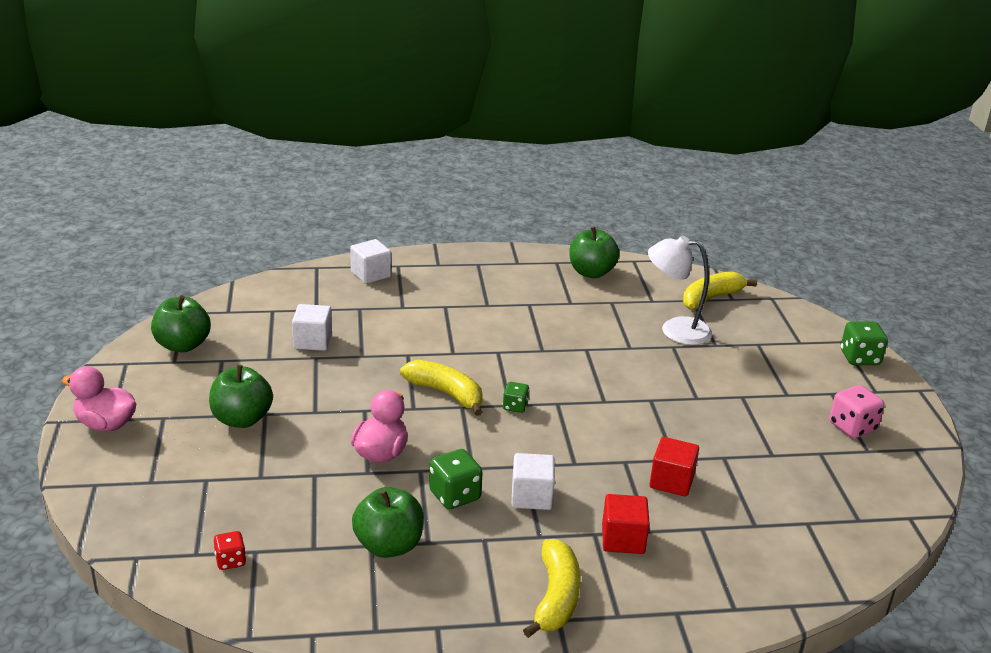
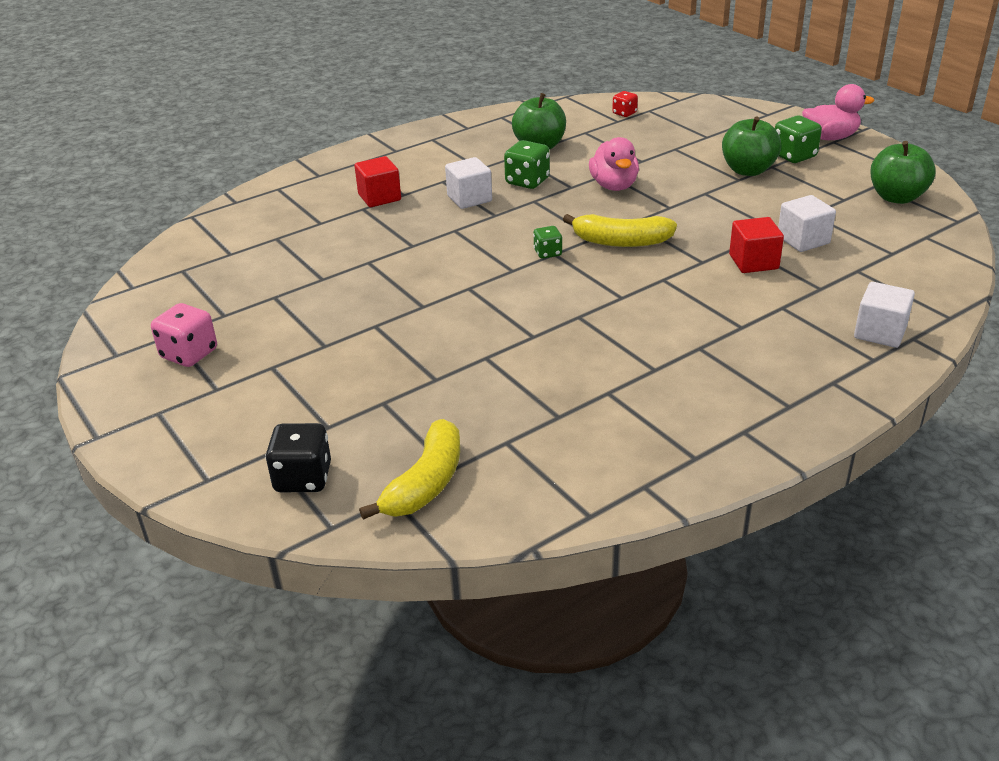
camera: 155 degrees right, 5 degrees up
(556, 597) = (405, 158): yellow banana -> none
(591, 272) = (629, 458): green apple -> none
(671, 481) = (362, 244): red cube -> red cube (753, 262)
(675, 330) = (446, 404): white lamp -> none
(781, 323) = (303, 478): none -> black dice
(859, 358) = (179, 458): green dice -> green dice (794, 156)

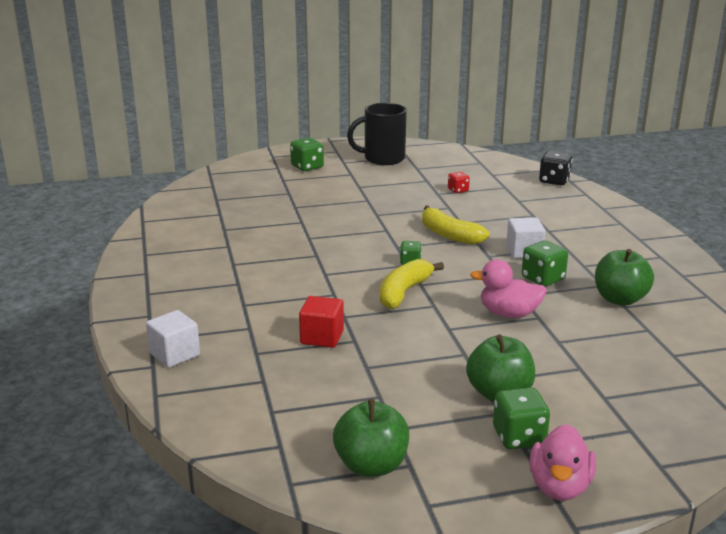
camera: 110 degrees right, 10 degrees down
(189, 354) = (382, 159): pink dice -> black mug
(255, 419) = (307, 167): none -> green dice
(303, 478) = (249, 171): black dice -> black dice (554, 181)
(379, 197) = (548, 222): red cube -> none
(425, 483) = (213, 193): yellow banana -> yellow banana (449, 235)
(624, 113) = (695, 364): red dice -> red dice (458, 190)
(803, 240) = (335, 373): white cube -> none

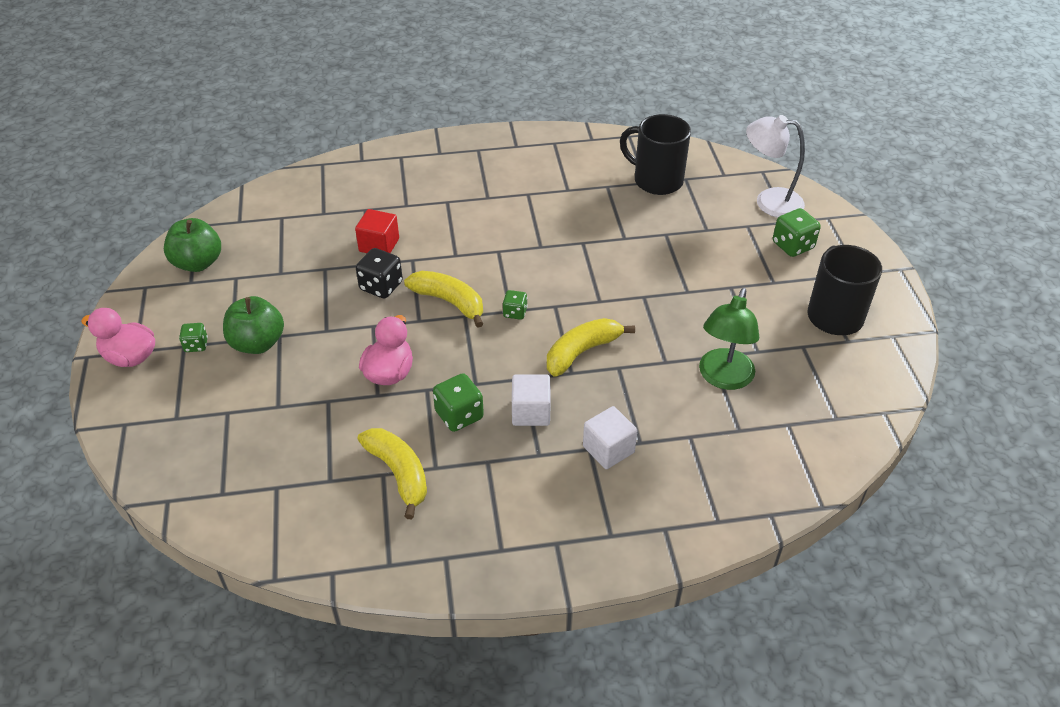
camera: 95 degrees right, 20 degrees up
(174, 354) = (374, 169): white cube -> white cube (608, 449)
(218, 210) = (656, 180): none -> black mug
(251, 172) = (769, 201): none -> white lamp
(458, 190) = (723, 378): red dice -> green lamp
(519, 437) = (196, 345): green dice -> green dice, size x0.61
(554, 181) = (767, 493): black dice -> black dice (381, 286)
(620, 299) = (399, 474): green apple -> yellow banana

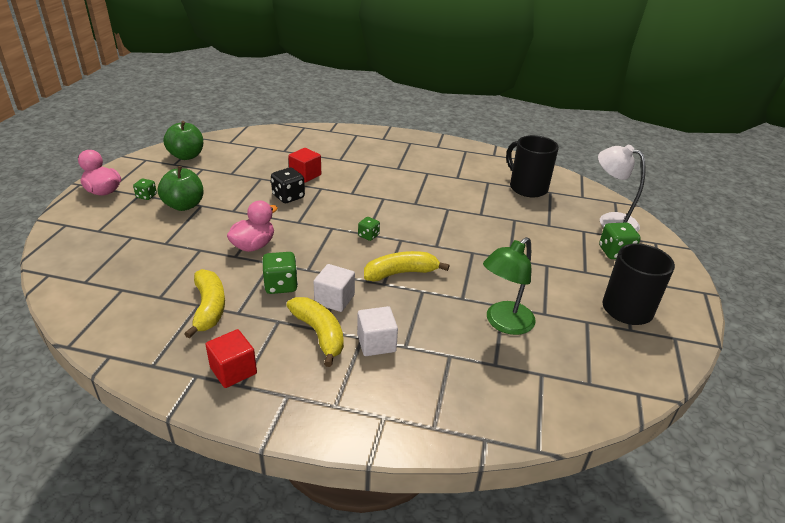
camera: 20 degrees right, 10 degrees down
(449, 302) = (327, 217): yellow banana -> yellow banana (319, 334)
(481, 537) = (233, 370): none -> red cube

